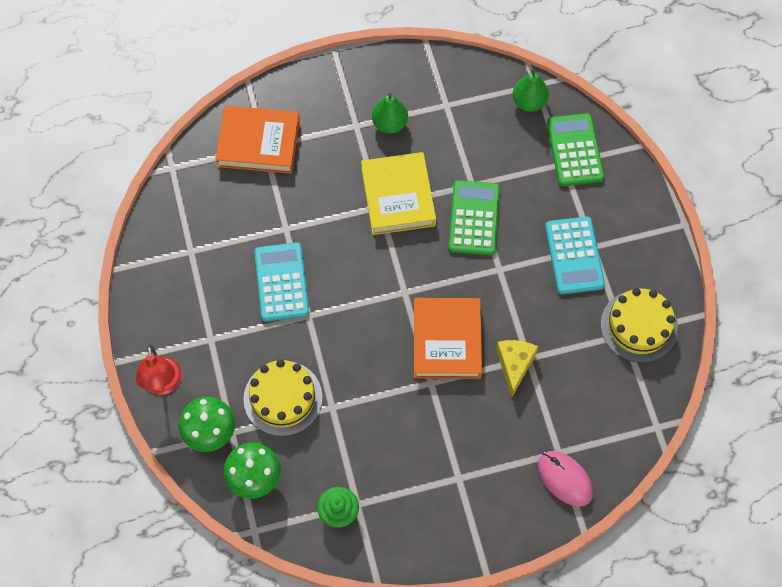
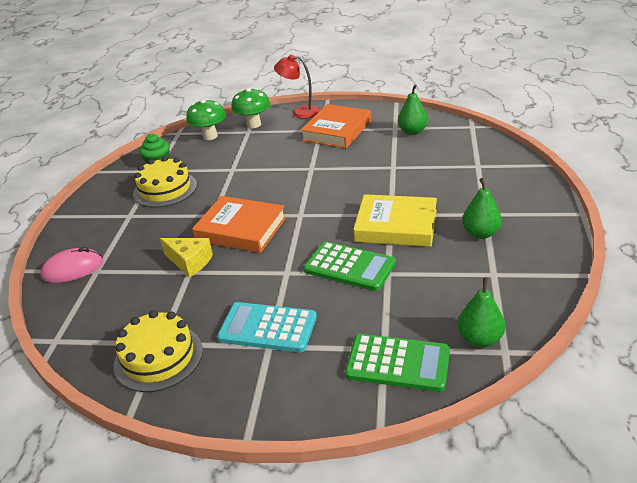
camera: 115 degrees right, 30 degrees down
(196, 229) = (412, 131): none -> green pear
(258, 143) = (482, 163): orange book -> orange book (337, 131)
(282, 282) = (346, 160): turquoise calculator -> none
(283, 398) = (255, 151): yellow cake -> yellow cake (165, 189)

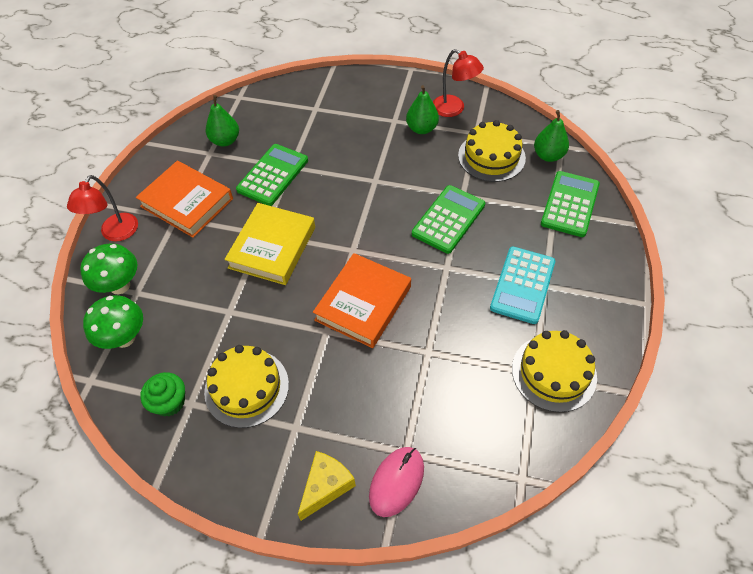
camera: 85 degrees left, 20 degrees up
(73, 269) = (396, 482): pink mouse -> pink mouse turned 45 degrees clockwise
(190, 262) = (411, 352): yellow cheese -> yellow cheese (326, 486)
(379, 160) = (273, 175): none -> green calculator
(396, 226) = (394, 179): yellow book -> yellow book (272, 247)
(457, 289) = (491, 157): none -> yellow cake
(527, 253) = (454, 109): none -> red lamp

